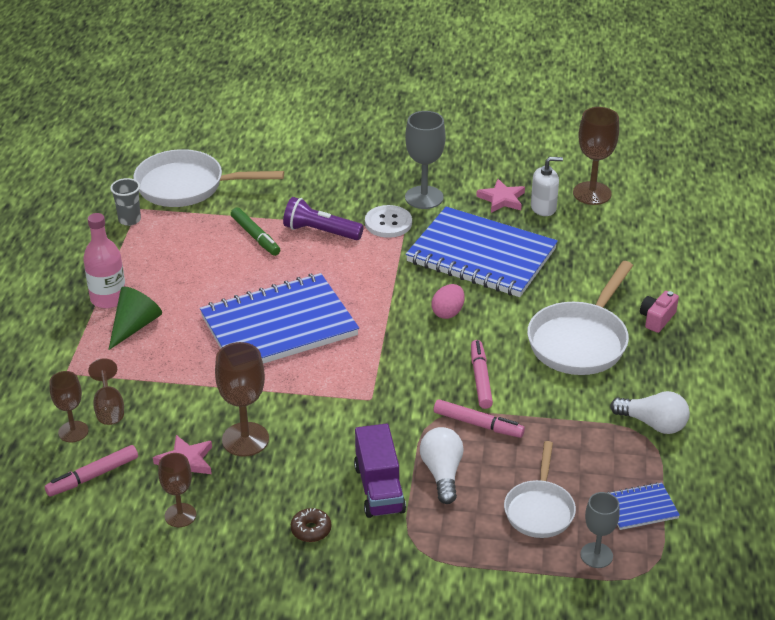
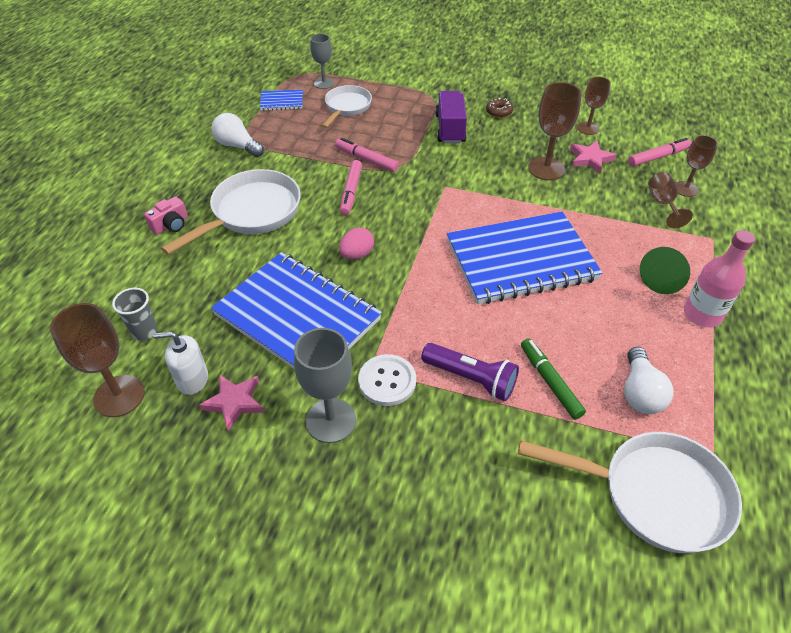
camera: 170 degrees left, 10 degrees up
(129, 220) = (718, 435): grey cup -> grey cup (144, 331)
(442, 473) = (404, 133): white light bulb -> white light bulb (640, 392)

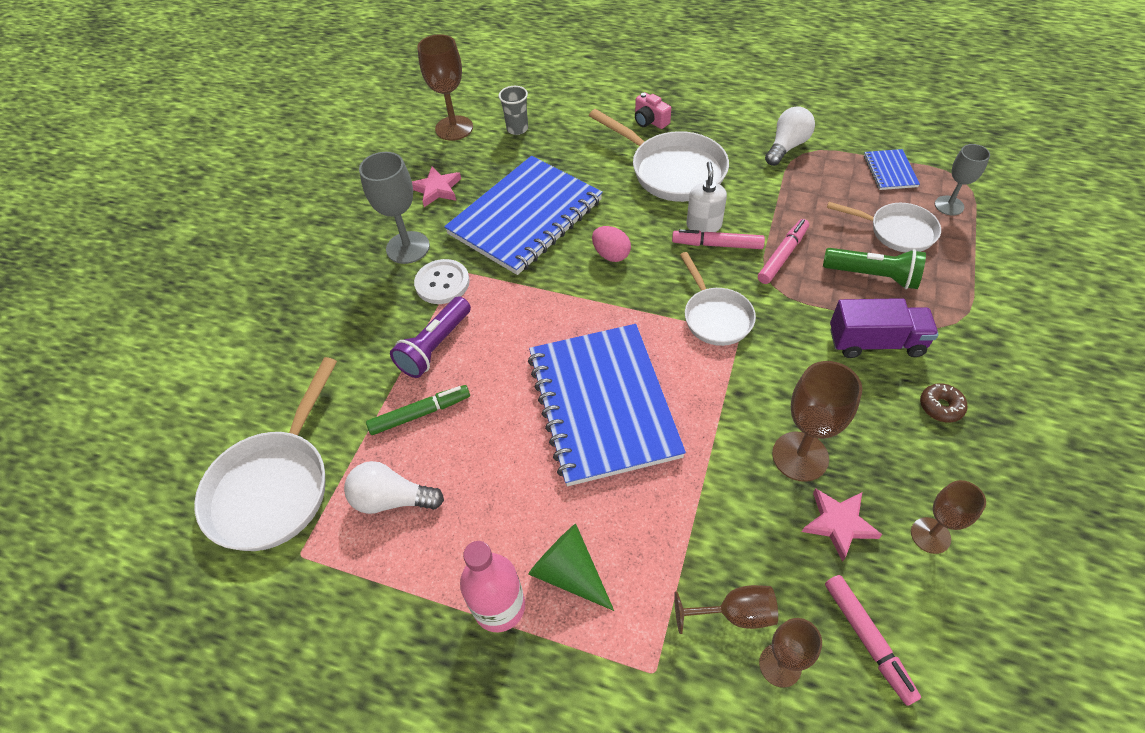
camera: 95 degrees right, 5 degrees up
(192, 379) = (463, 163): white soap dispenser -> white soap dispenser (703, 225)
(389, 122) = (873, 276): none -> green flashlight
(429, 197) = (715, 316): none -> white pan

